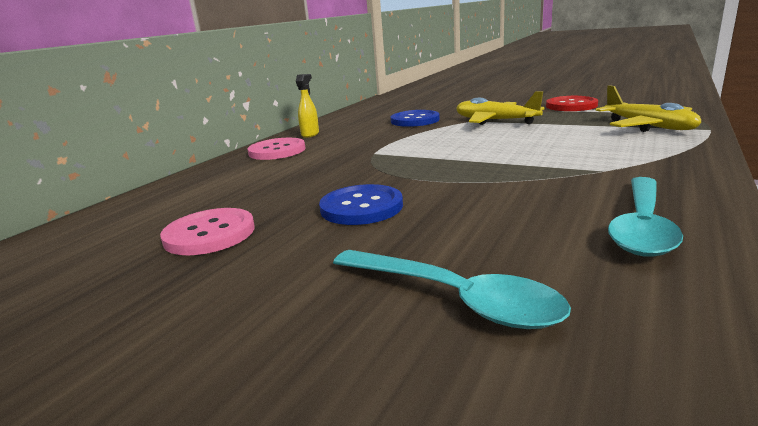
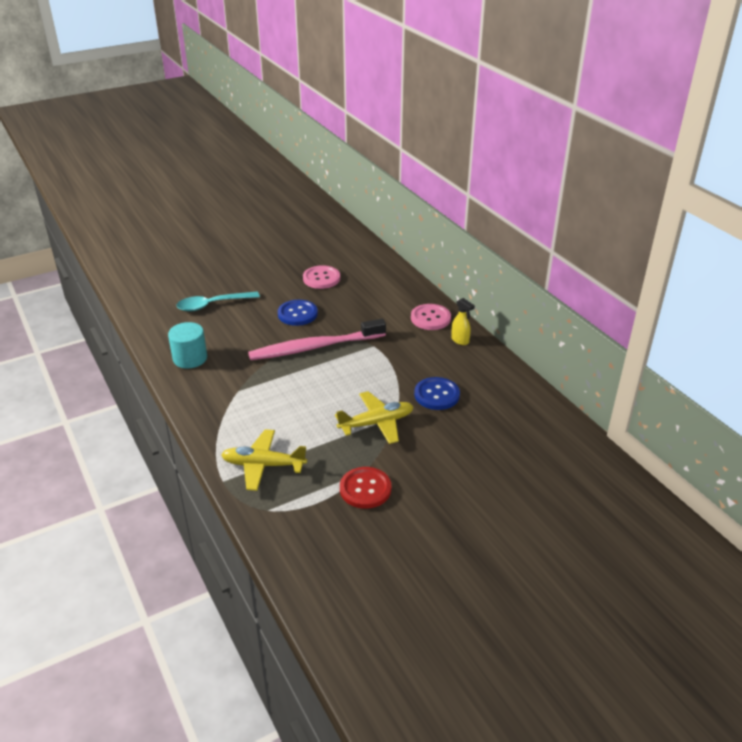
camera: 120 degrees right, 15 degrees up
(429, 171) = (314, 347): none -> pink toothbrush
(642, 226) = (190, 358): turquoise spoon -> turquoise cylinder

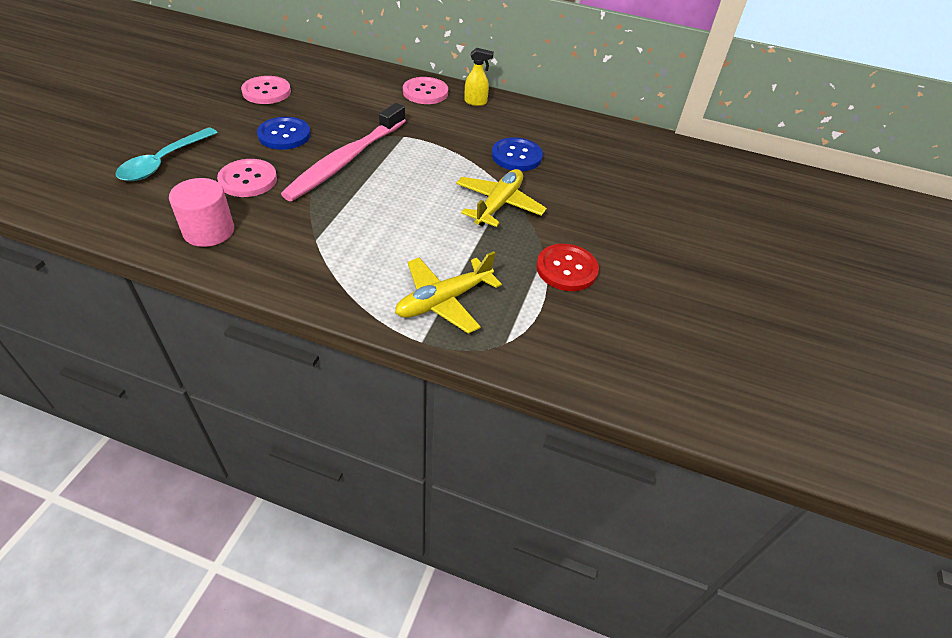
camera: 45 degrees left, 10 degrees up
(190, 358) = (209, 231): turquoise cylinder -> pink cylinder
(244, 335) = (248, 180): none -> pink button

